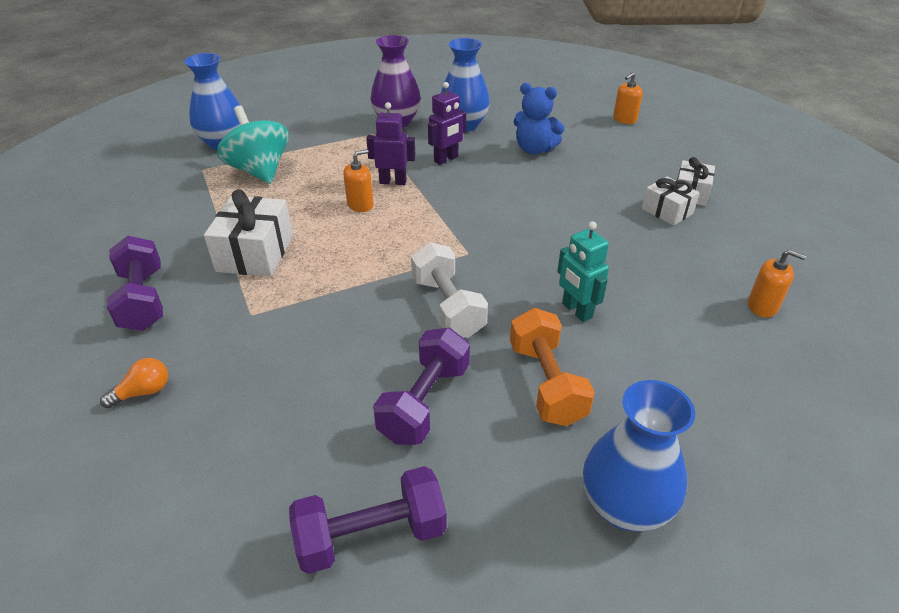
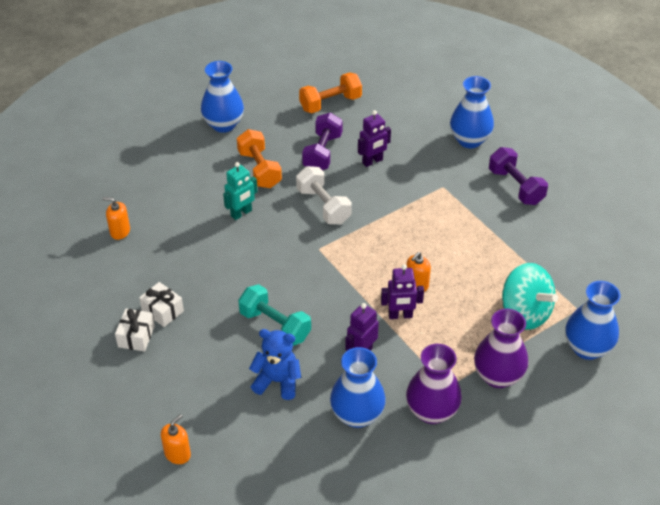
camera: 170 degrees right, 5 degrees up
(143, 392) = (469, 140): orange light bulb -> blue vase
(255, 253) = (470, 229): white gift -> none
(323, 134) = (498, 376): none -> purple vase
(340, 372) = (372, 161): none -> purple robot
(371, 535) = (330, 103): purple dumbbell -> orange dumbbell
(533, 187) = (275, 325): none -> turquoise dumbbell
(576, 311) = (241, 213): turquoise robot -> turquoise robot turned 90 degrees clockwise

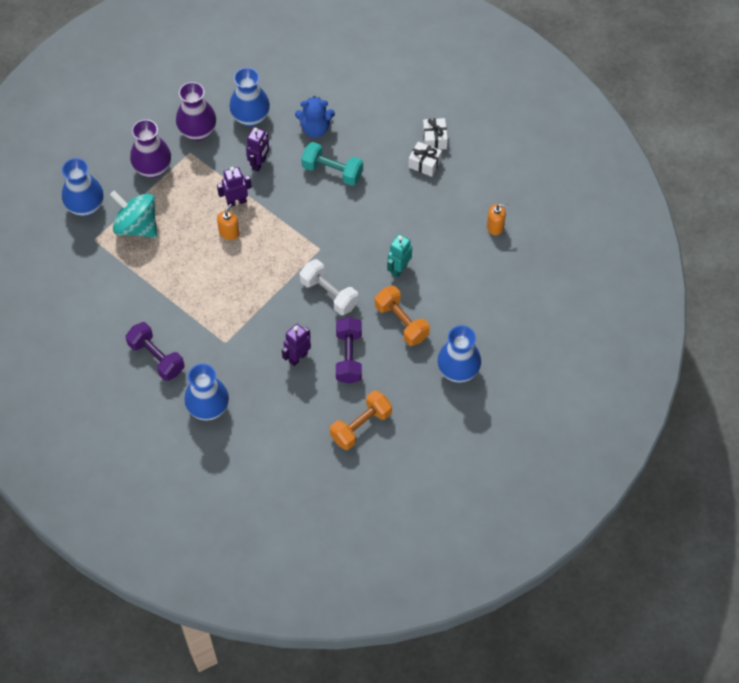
camera: 165 degrees right, 15 degrees up
(177, 454) = (366, 65): orange soap dispenser -> none

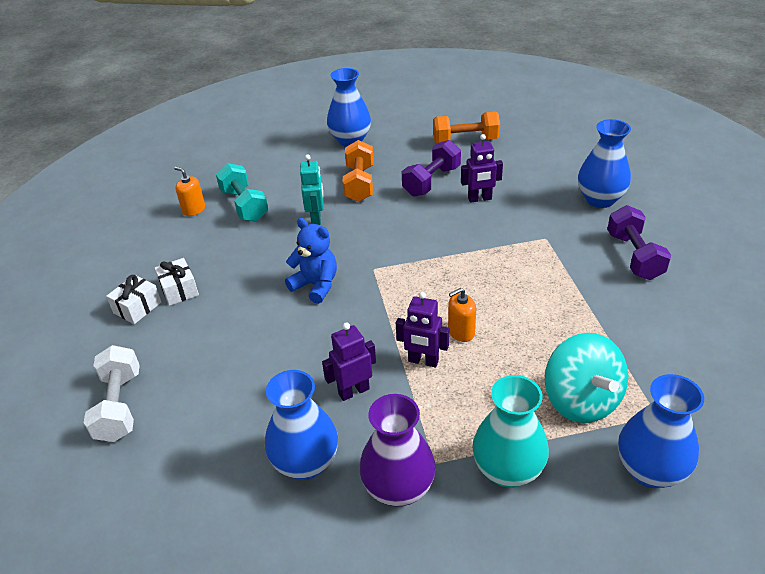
camera: 140 degrees left, 20 degrees down
(153, 168) = (507, 470): purple vase -> turquoise vase
(315, 128) = (242, 395): blue teddy bear -> blue teddy bear (316, 285)
(329, 294) = (403, 229): white dumbbell -> white dumbbell (119, 406)
(332, 171) = (279, 334): turquoise dumbbell -> turquoise dumbbell (244, 205)
(399, 269) = (316, 218): turquoise robot -> turquoise robot turned 75 degrees counterclockwise

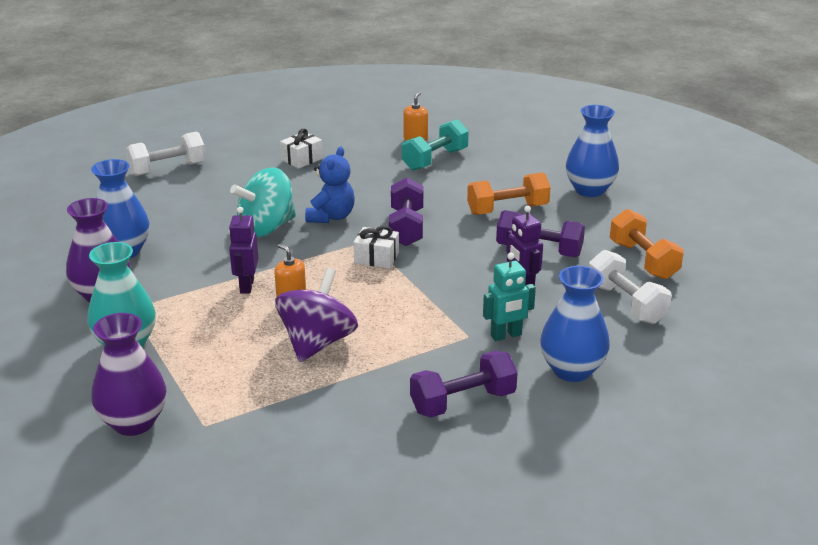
camera: 70 degrees right, 10 degrees down
(137, 307) = (274, 148): white gift -> white gift (376, 258)
(316, 218) = (433, 198): turquoise robot -> turquoise robot (506, 335)
(353, 391) = (202, 258): purple robot -> none
(361, 242) = (406, 227): none -> purple dumbbell
(520, 160) = (626, 304): none -> white dumbbell
(537, 324) = (317, 343): none -> purple spinning top
(581, 400) = (215, 377): turquoise spinning top -> turquoise spinning top (266, 228)
(650, 470) = (134, 422): blue vase -> purple vase

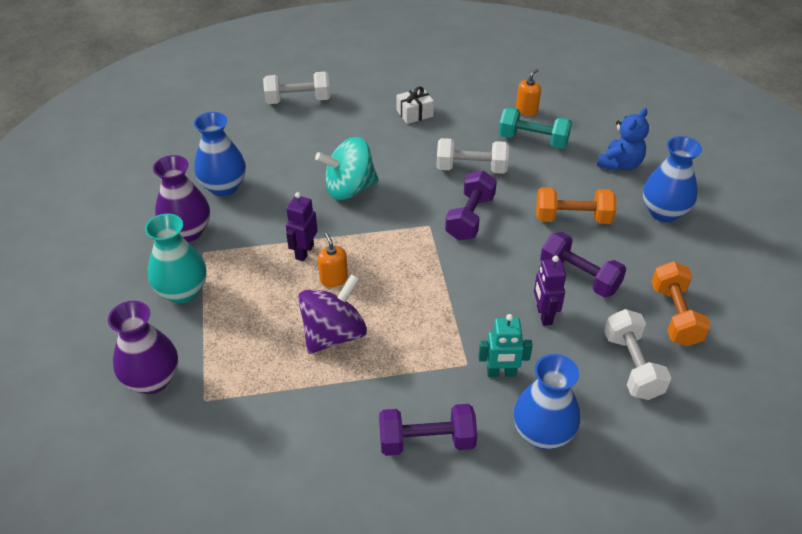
camera: 20 degrees right, 15 degrees up
(331, 217) = (410, 189): blue teddy bear -> blue teddy bear (620, 164)
(376, 258) = (427, 248): white gift -> none
(385, 191) = (471, 168): none -> white dumbbell
(435, 160) = (533, 140): turquoise dumbbell -> turquoise dumbbell turned 45 degrees clockwise

